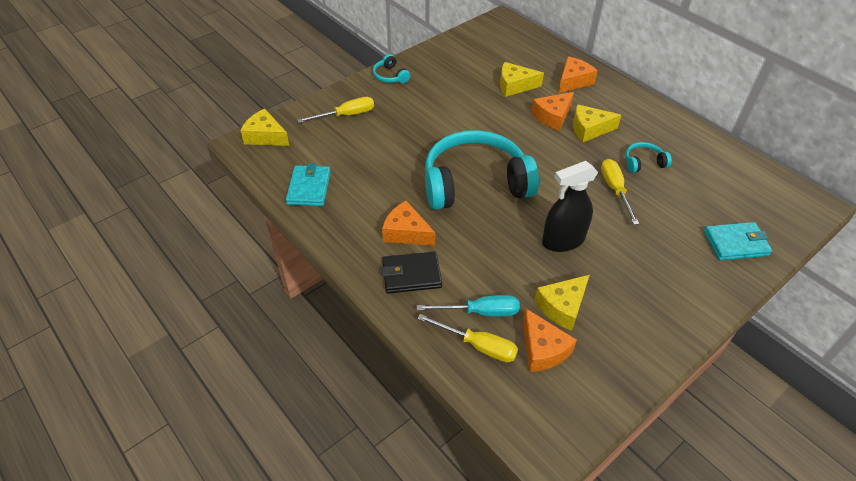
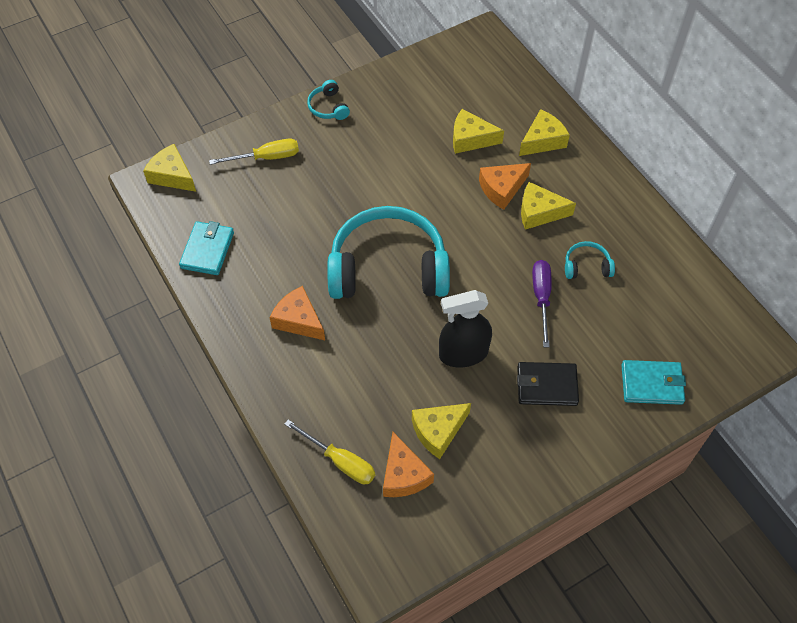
camera: 10 degrees right, 10 degrees up
(411, 275) = (292, 371): black wallet -> black wallet (547, 386)
(480, 312) = (352, 424): turquoise screwdriver -> none
(573, 81) = (542, 140): orange cheese -> yellow cheese
(615, 190) = (541, 298): yellow screwdriver -> purple screwdriver

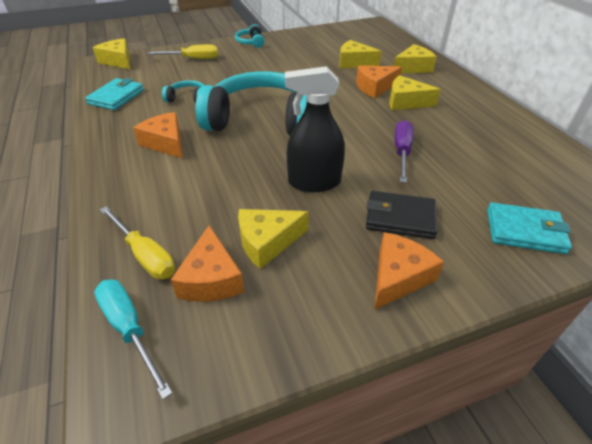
camera: 10 degrees right, 15 degrees down
(358, 527) = (129, 329): none -> turquoise screwdriver
(550, 448) = (398, 277): none -> orange cheese
(586, 266) = (448, 136): turquoise headphones -> turquoise headphones (187, 98)

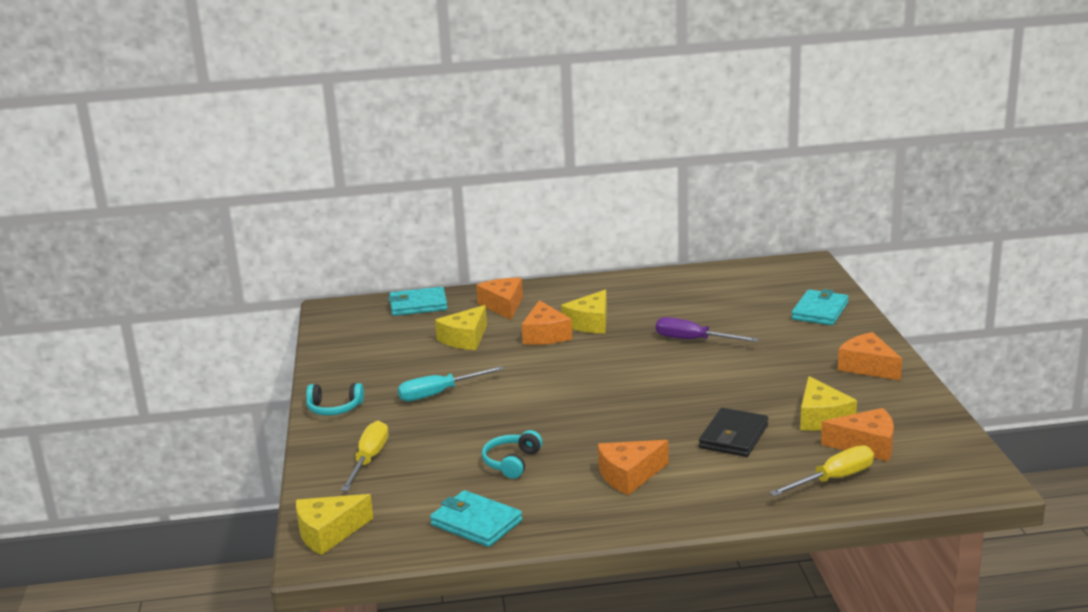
camera: 75 degrees left, 20 degrees down
(129, 329) = (921, 482): turquoise screwdriver -> turquoise screwdriver (439, 393)
(262, 120) = (597, 410): turquoise headphones -> none
(314, 182) = (735, 389): black spray bottle -> none
(395, 43) = (418, 305): none -> turquoise wallet
(400, 218) = (796, 356): black wallet -> black wallet (734, 436)
(413, 68) = (503, 306): yellow cheese -> orange cheese

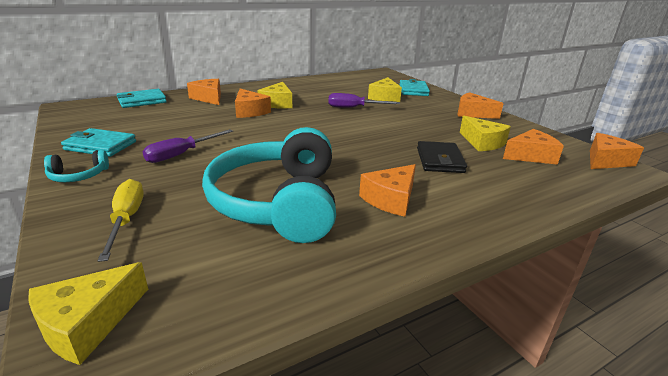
camera: 25 degrees left, 5 degrees up
(439, 393) = (181, 154): turquoise screwdriver -> purple screwdriver
(465, 339) = (188, 117): yellow cheese -> yellow cheese (384, 97)
(476, 523) = (278, 272): turquoise wallet -> turquoise wallet (100, 146)
(512, 462) = (278, 202): turquoise headphones -> turquoise headphones, size x2.48
(833, 479) = (541, 181): yellow screwdriver -> none
(968, 465) = (606, 161): none -> orange cheese

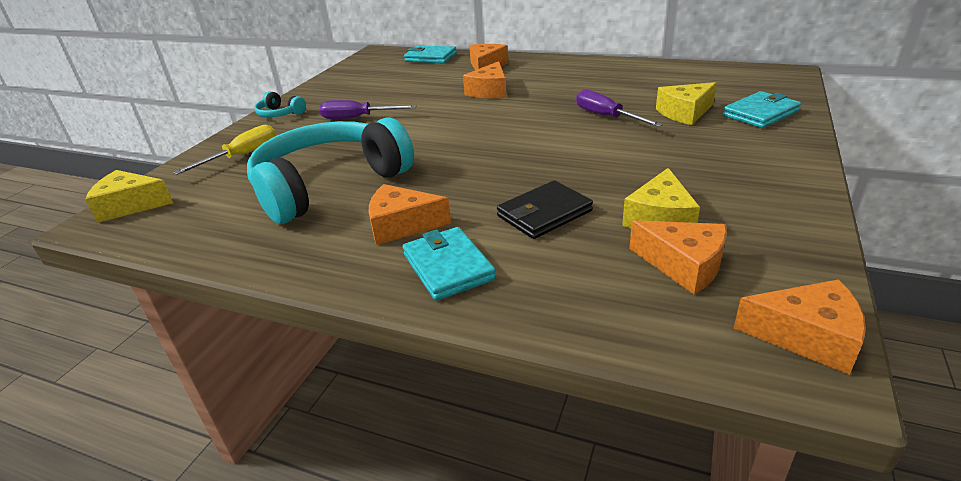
camera: 55 degrees right, 5 degrees up
(100, 146) = (331, 93): turquoise wallet -> turquoise wallet (448, 267)
(277, 103) = (535, 88): yellow cheese -> none
(472, 113) = (766, 176): orange cheese -> none

